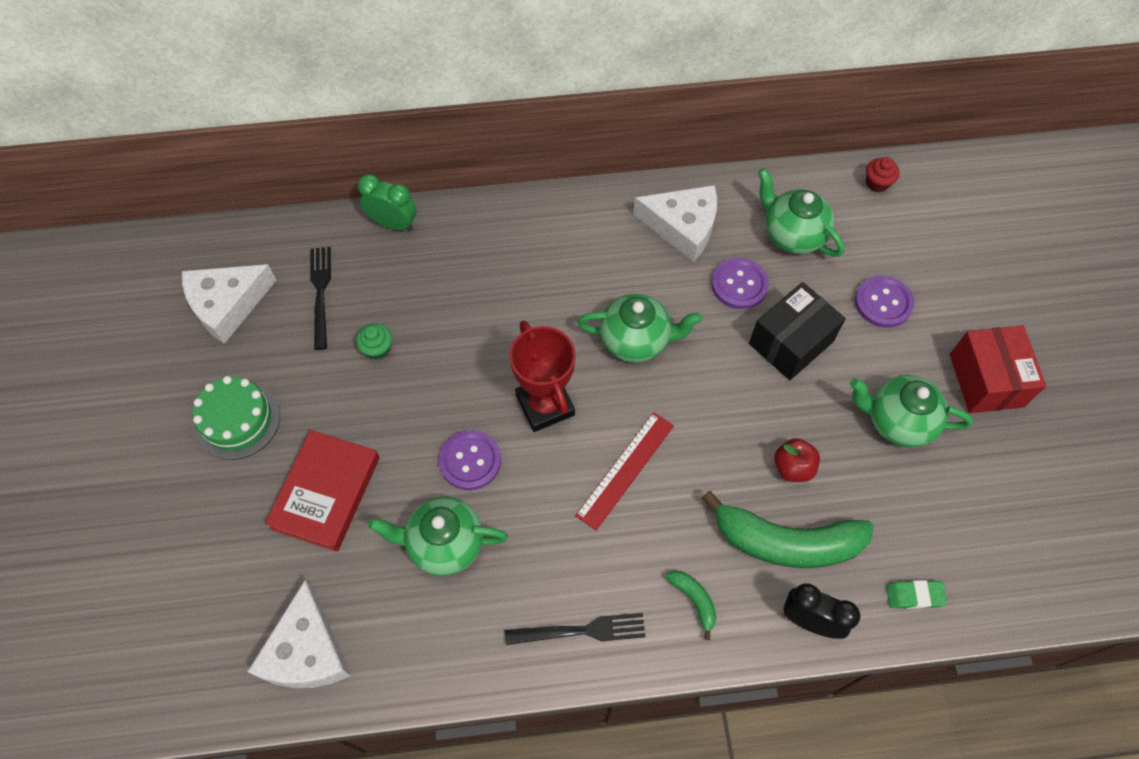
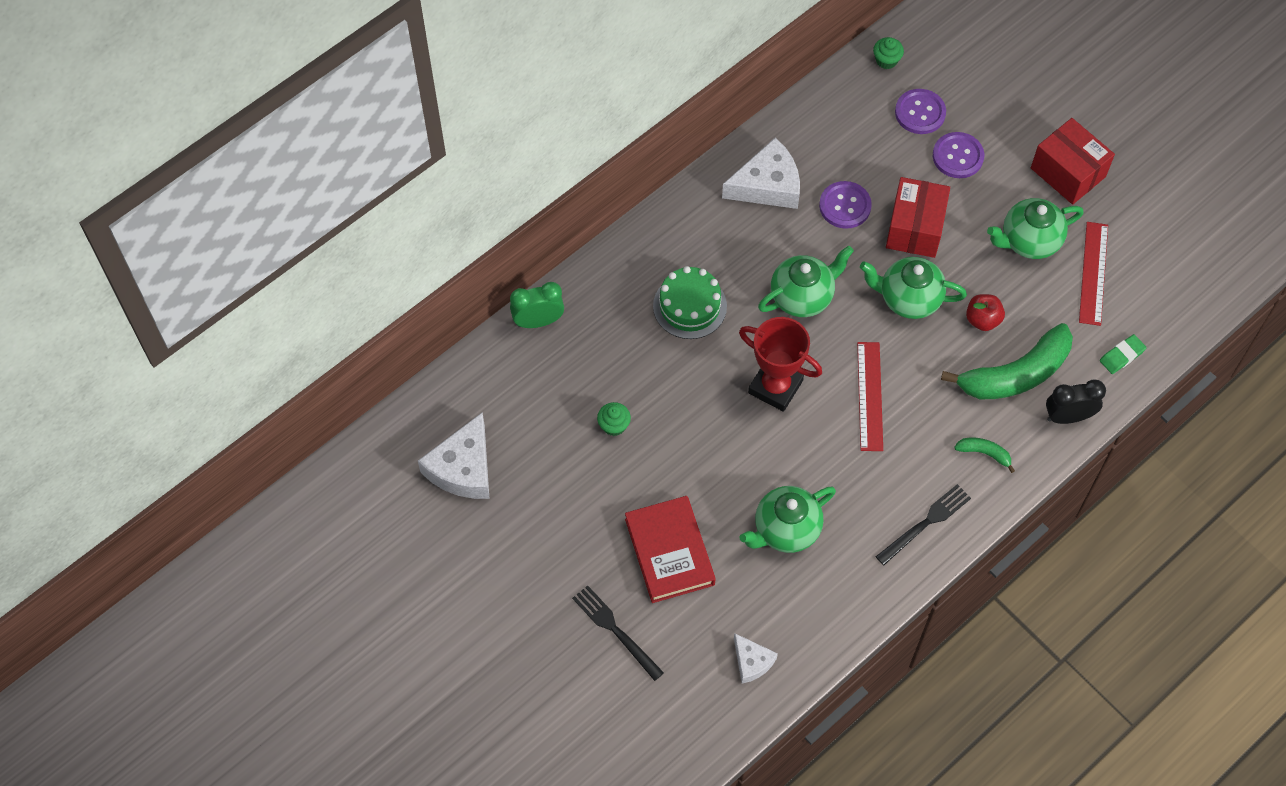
camera: 35 degrees left, 0 degrees up
(237, 420) = (554, 546): green cake -> green cake (689, 306)
(307, 651) = (752, 662): white cheese -> white cheese, size x0.56
(321, 293) = (530, 411): black fork -> black fork (615, 630)
(470, 461) = (755, 461): purple button -> purple button (920, 113)
(791, 342) = (915, 228): black box -> red box
(792, 234) = (854, 141): green teapot -> green teapot (908, 299)
(877, 183) = (886, 60): red cupcake -> green cupcake
(943, 493) = (1093, 273): none -> red ruler

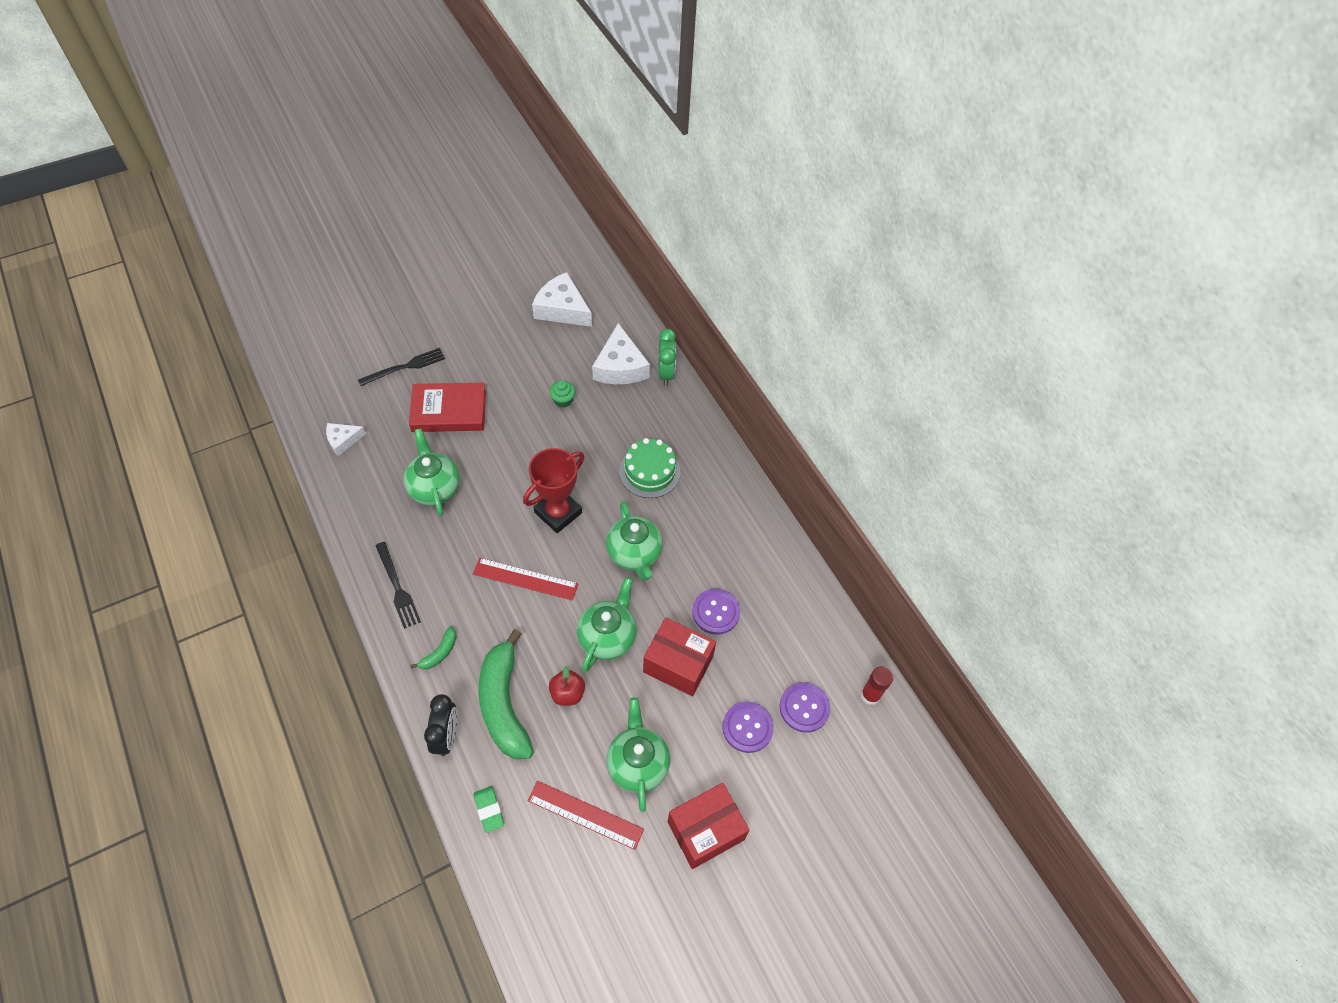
camera: 100 degrees right, 5 degrees down
(767, 185) = (751, 557): white cheese -> white cheese (620, 366)
(886, 60) = (870, 695): green cupcake -> red glue stick

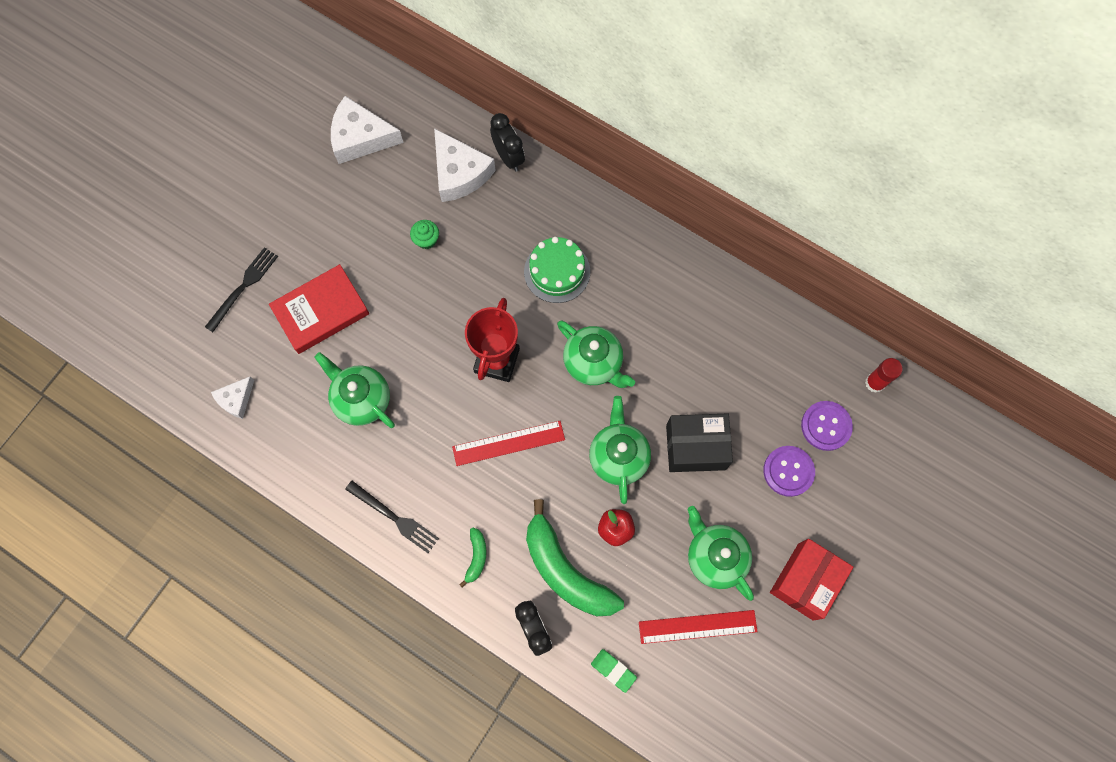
camera: 25 degrees left, 15 degrees up
(666, 373) = (509, 157): green clock -> black clock
(678, 664) = (695, 447): red box -> black box
(716, 612) = (700, 379): purple button -> none

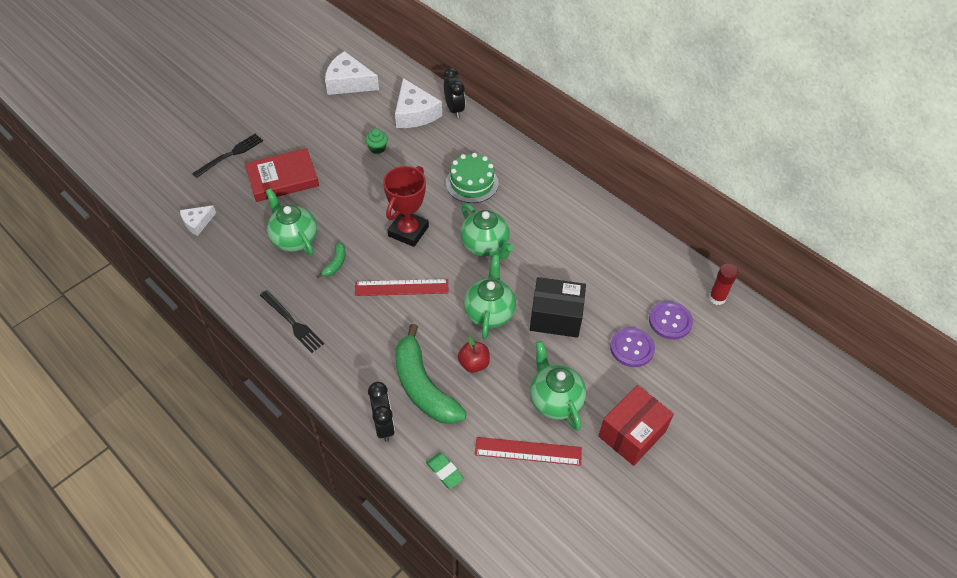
camera: 10 degrees right, 20 degrees down
(476, 557) = (351, 363): green banana -> green banana (335, 263)

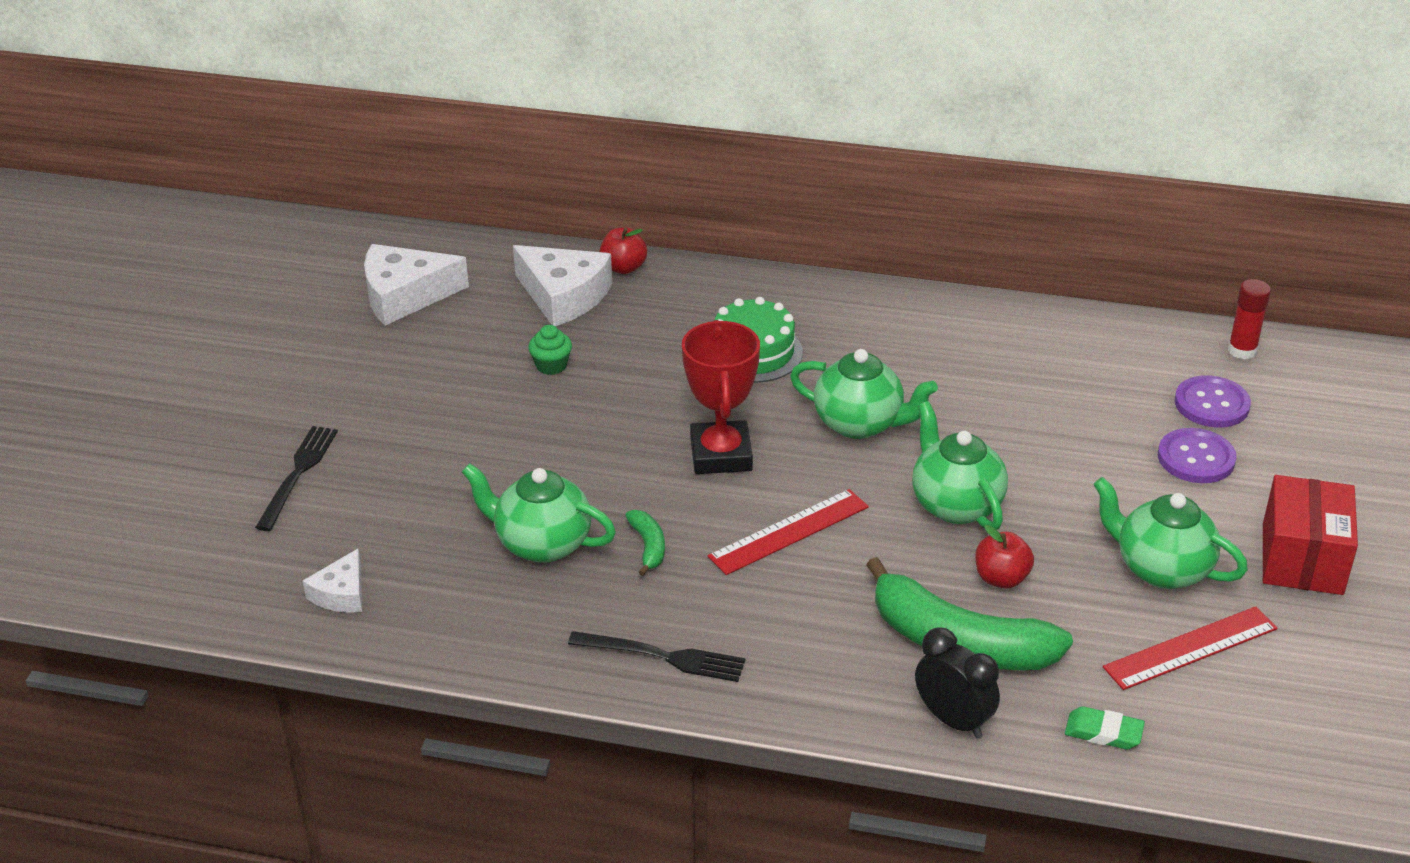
camera: 30 degrees left, 15 degrees down
(283, 178) = (431, 470): red book -> none
(454, 109) = (623, 268): black clock -> red apple
(556, 317) = (1055, 468): black box -> none

